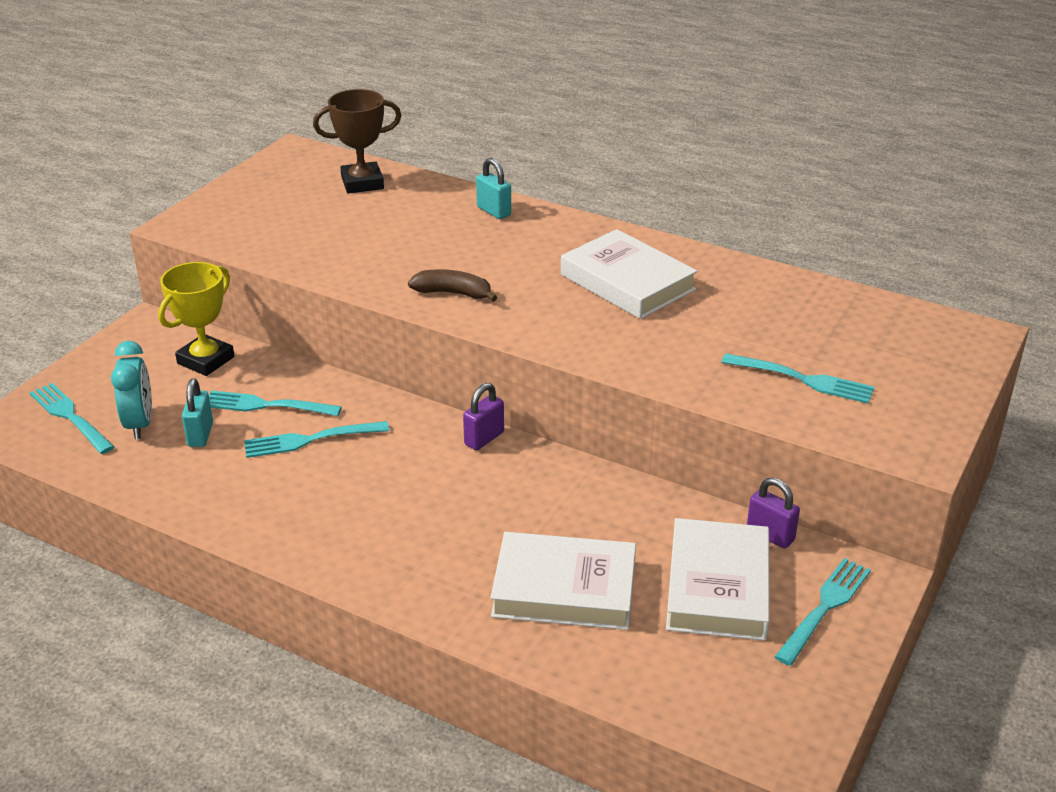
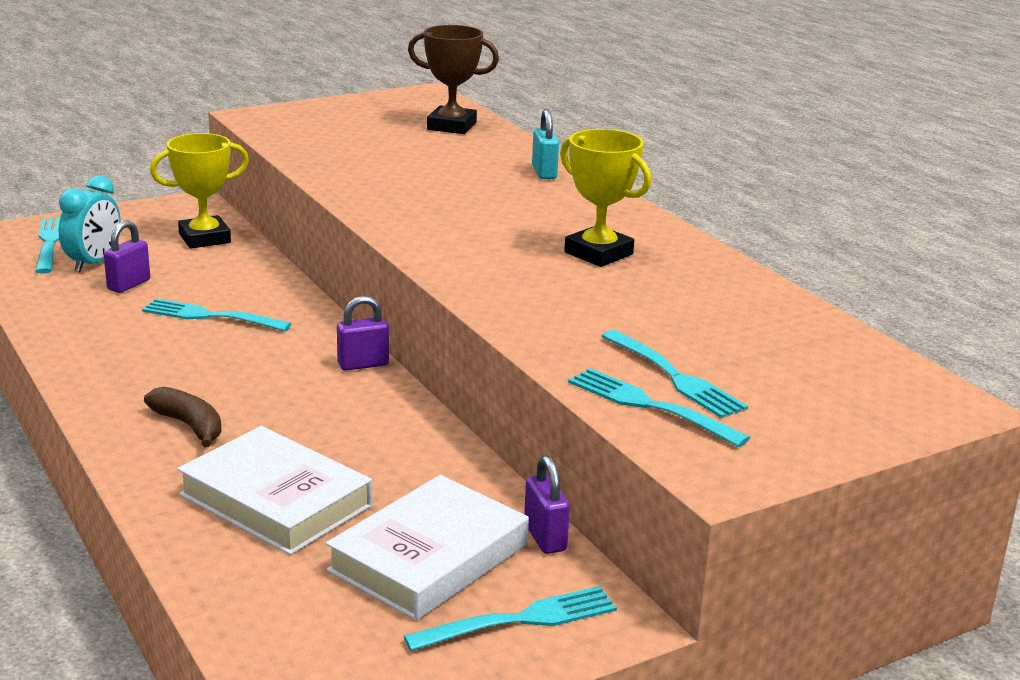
camera: 30 degrees right, 10 degrees down
(200, 435) = (129, 285): turquoise padlock -> purple padlock
(267, 405) = (210, 282): turquoise fork -> turquoise fork (651, 406)
(453, 293) = (415, 216): brown banana -> brown banana (189, 426)
(627, 282) = (598, 253): white book -> yellow trophy

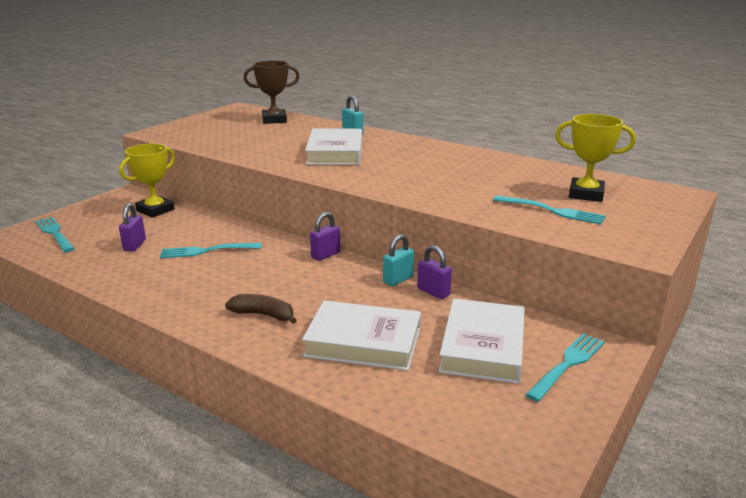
camera: 25 degrees left, 0 degrees up
(94, 263) = (98, 238): turquoise clock -> none
(423, 429) = (398, 280): none -> turquoise padlock
(470, 202) = (335, 152): none -> white book
(545, 537) = (526, 317): purple padlock -> purple padlock (433, 292)
(598, 253) = (433, 163): yellow trophy -> yellow trophy (586, 194)
(651, 406) = (563, 227): turquoise fork -> none

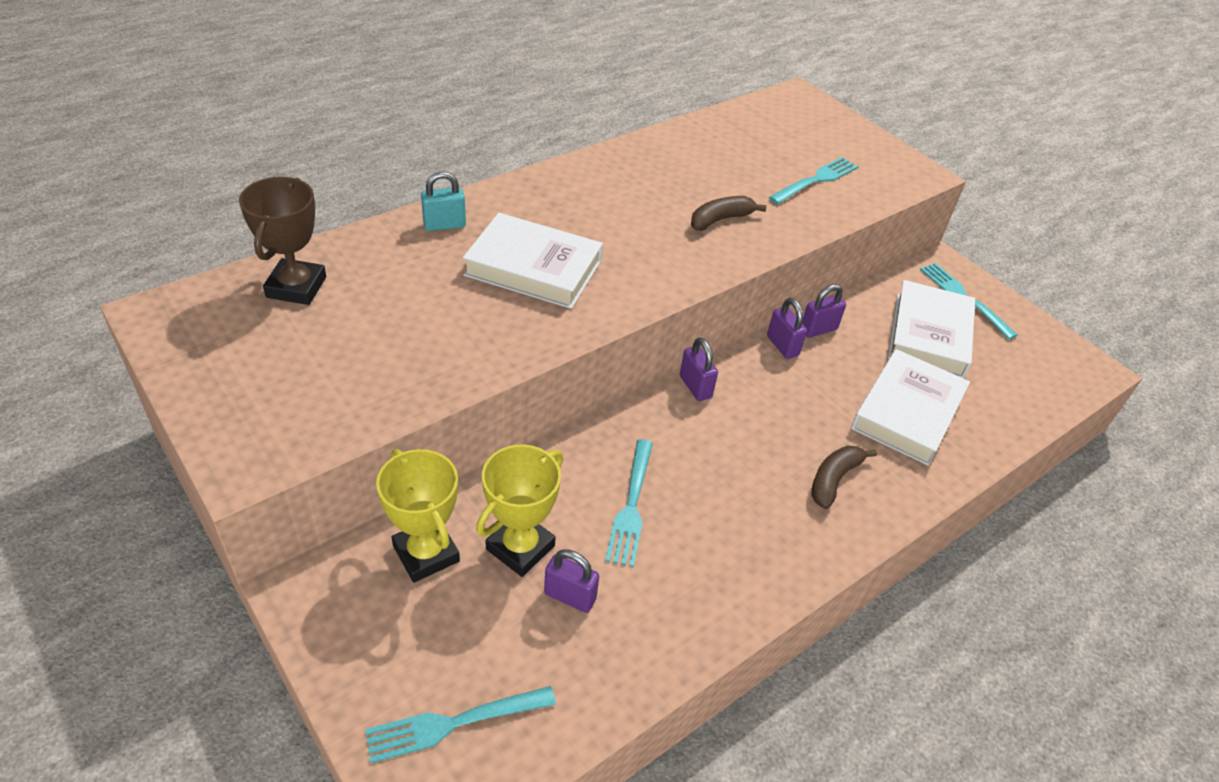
camera: 75 degrees left, 20 degrees up
(398, 280) = (782, 346): turquoise padlock -> purple padlock
(447, 187) = (720, 220): none -> brown banana
(483, 346) = (929, 335): white book -> white book turned 75 degrees clockwise
(586, 194) = (780, 143): yellow trophy -> yellow trophy (520, 547)

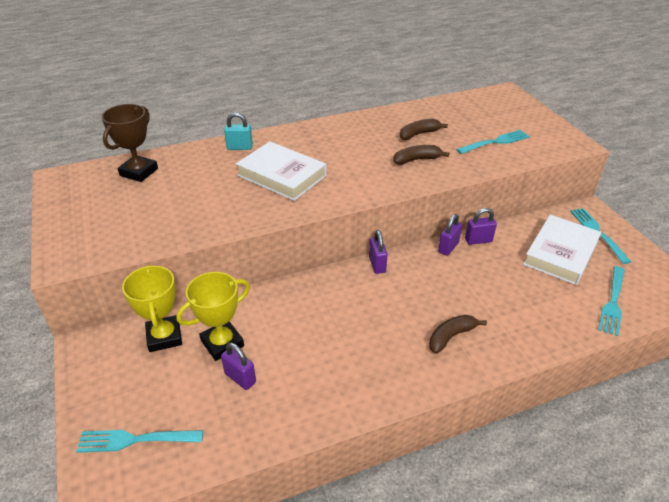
camera: 20 degrees right, 5 degrees down
(631, 505) = (304, 330): turquoise fork -> turquoise fork (612, 302)
(706, 176) = (419, 134): none -> brown banana
(782, 346) = (448, 247): purple padlock -> purple padlock turned 45 degrees clockwise
(907, 412) = (524, 301): white book -> none

